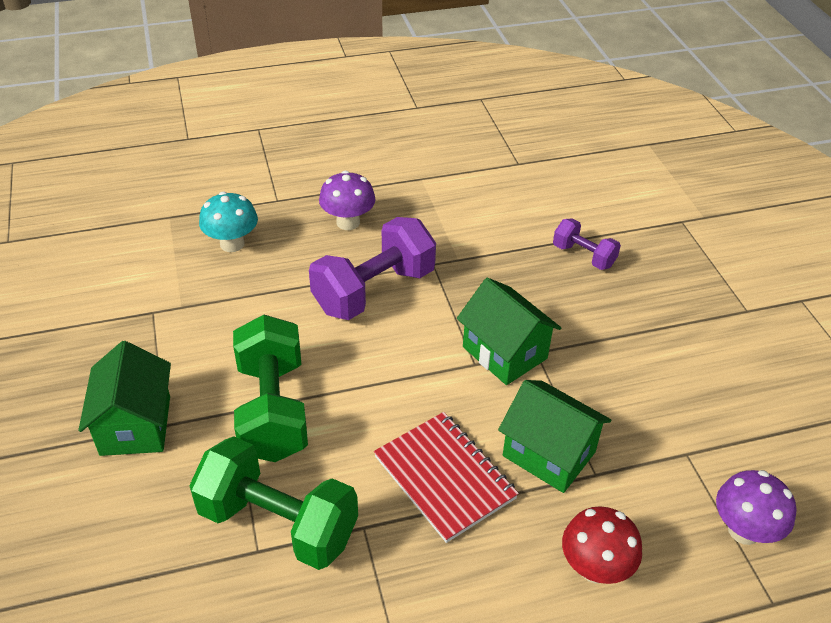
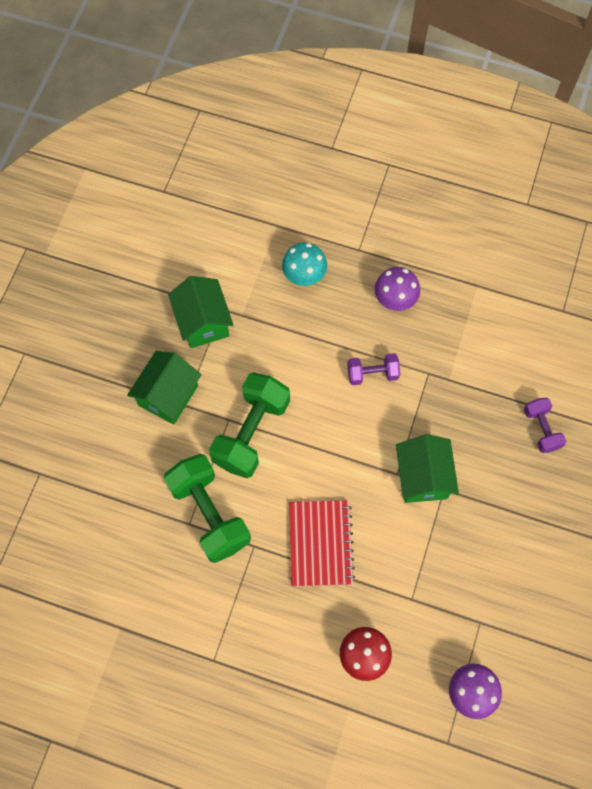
camera: 35 degrees right, 25 degrees up
(374, 291) = (372, 374): purple dumbbell -> purple dumbbell, size x0.53
(549, 454) = (394, 567): green house -> green house (203, 322)

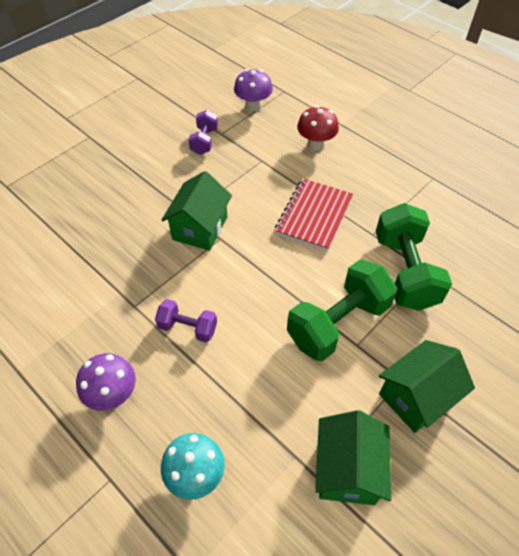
camera: 155 degrees left, 15 degrees down
(541, 429) = (75, 223): purple dumbbell -> purple dumbbell (204, 141)

